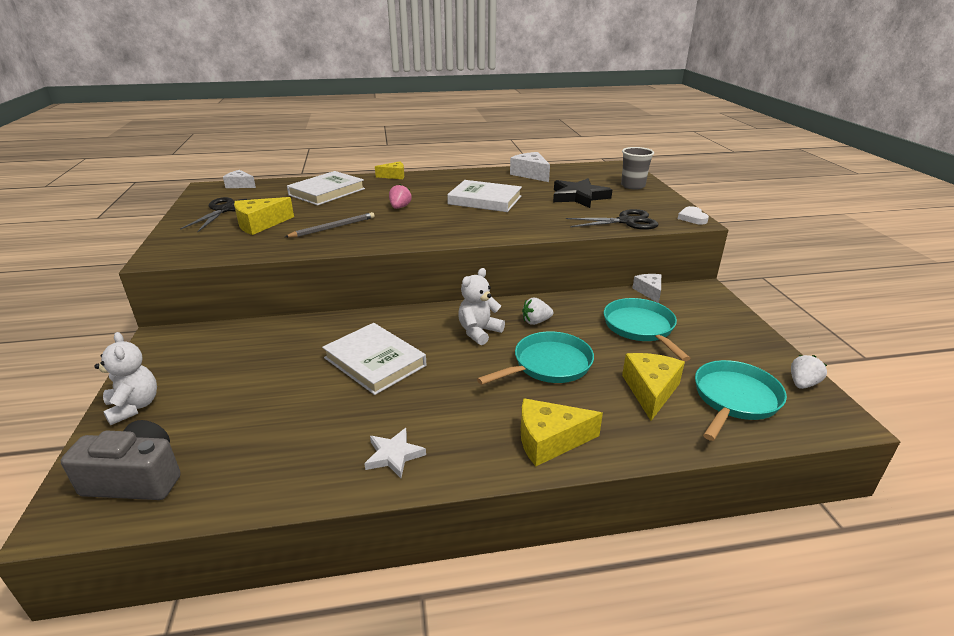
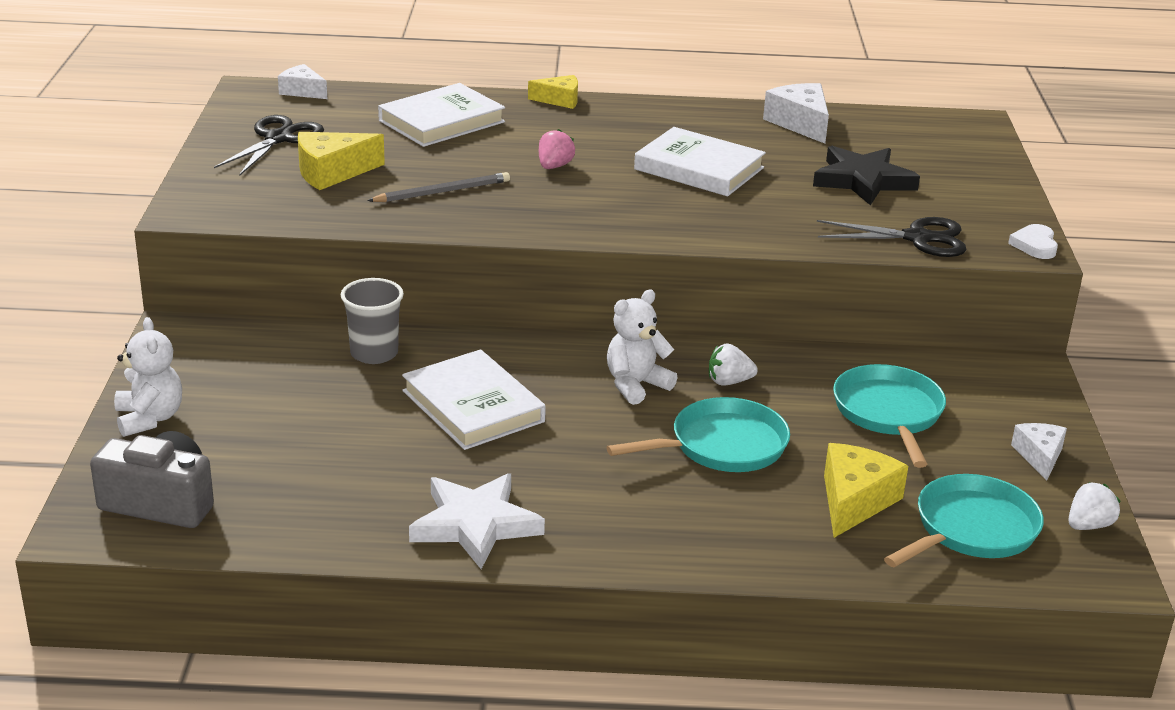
camera: 10 degrees right, 0 degrees up
(394, 455) = (475, 525): white star -> white star, size x1.68
(549, 440) = (683, 539): yellow cheese -> none
(633, 186) = (971, 169): grey cup -> grey cup (374, 353)
(649, 292) = (935, 359): white cheese -> white cheese (1039, 456)

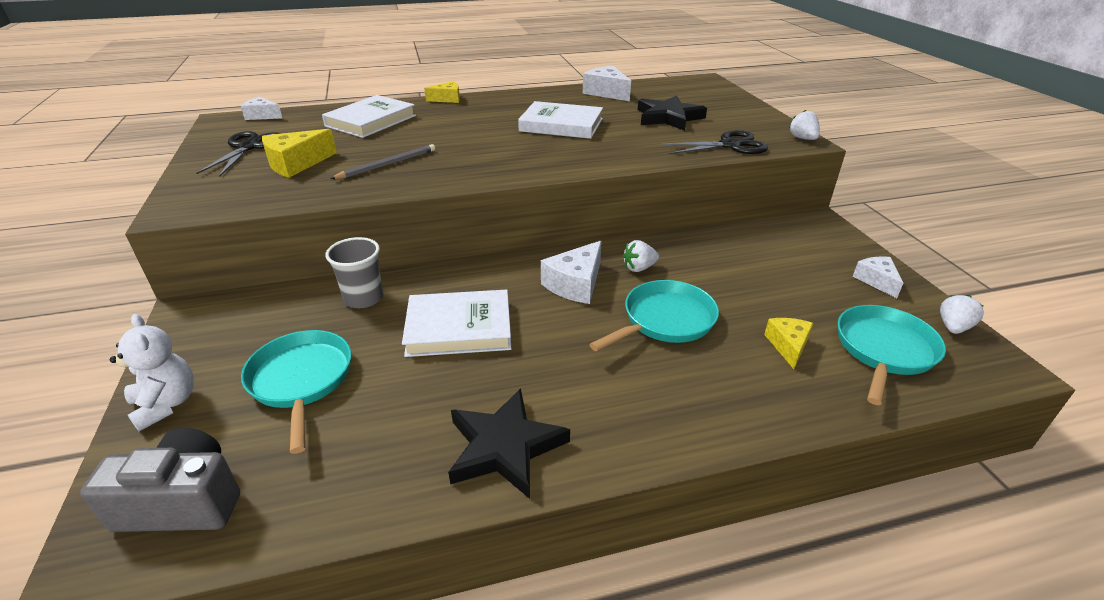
camera: 15 degrees left, 5 degrees up
(473, 406) = (459, 328): white book -> white book turned 45 degrees counterclockwise
(475, 525) = (505, 447): white star -> black star
(554, 166) = (463, 137): pink strawberry -> none
(636, 385) = (575, 284): white teddy bear -> white cheese
(854, 501) = (788, 346): yellow cheese -> yellow cheese, size x0.65
(889, 413) = (759, 270): turquoise pan -> turquoise pan (301, 380)
(1035, 245) = (802, 138): white heart -> white strawberry

